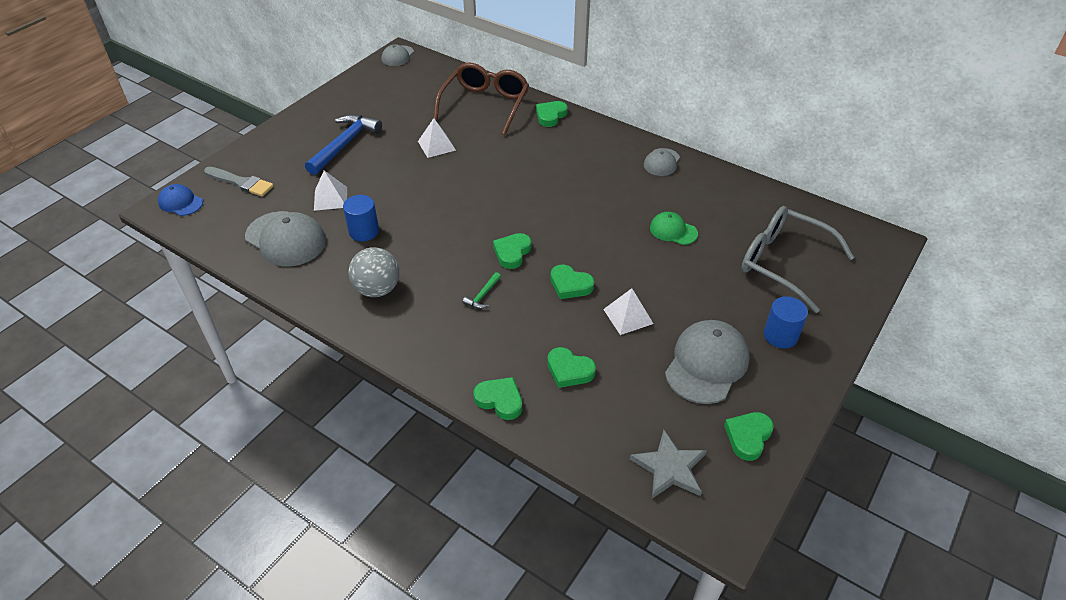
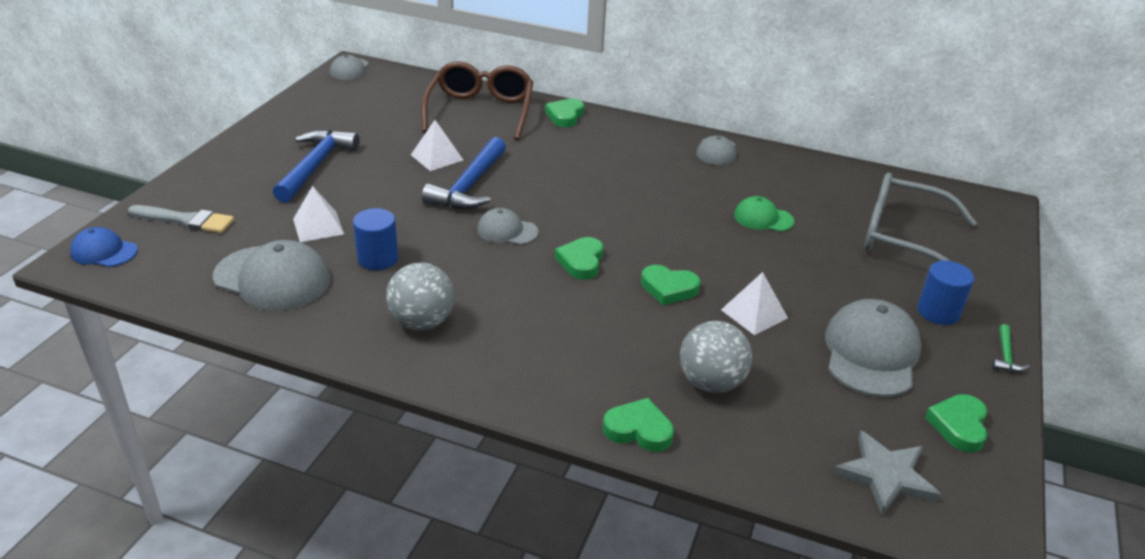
camera: 15 degrees left, 10 degrees down
(452, 174) = (469, 186): none -> blue hammer
(466, 218) = (507, 231): none -> grey cap
(483, 295) = (564, 312): green hammer -> green hammer (1005, 355)
(569, 370) = (711, 383): green heart -> grey ball

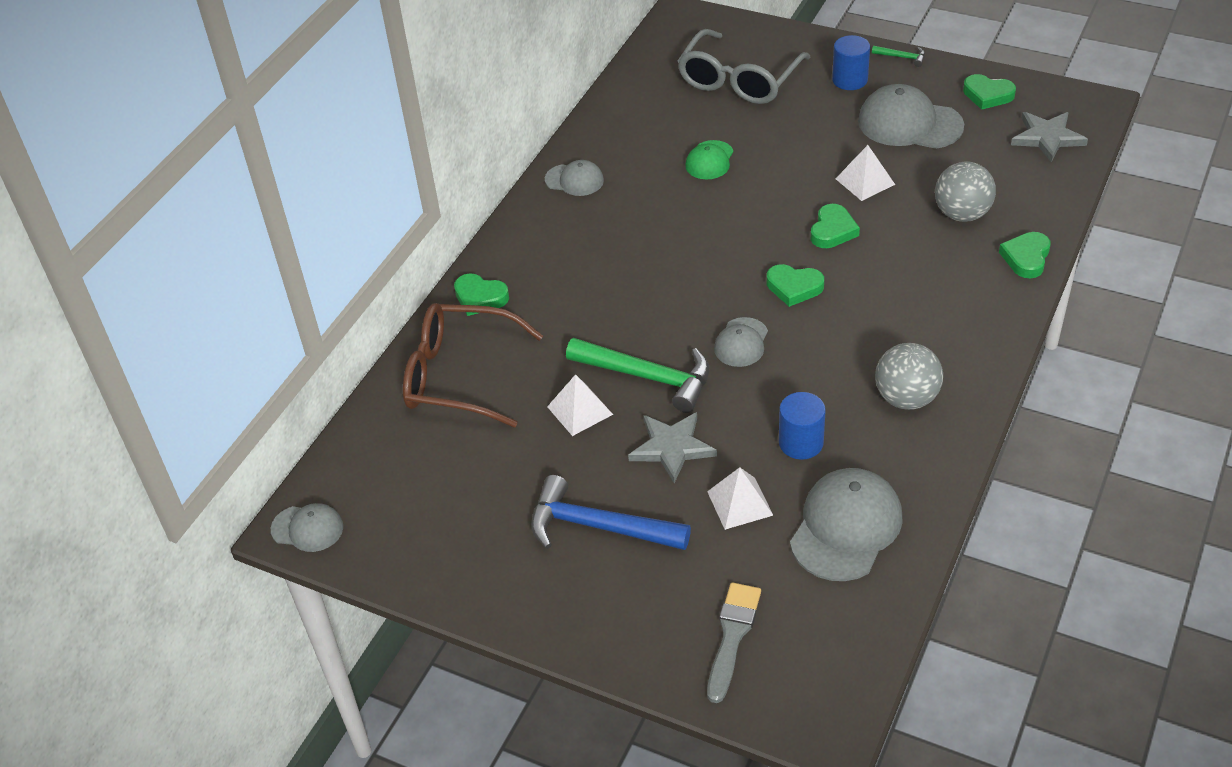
camera: 80 degrees left, 10 degrees up
(104, 252) = (806, 704): blue cap -> none
(387, 196) = (672, 447): none -> grey star
(469, 186) = (648, 377): blue hammer -> green hammer

